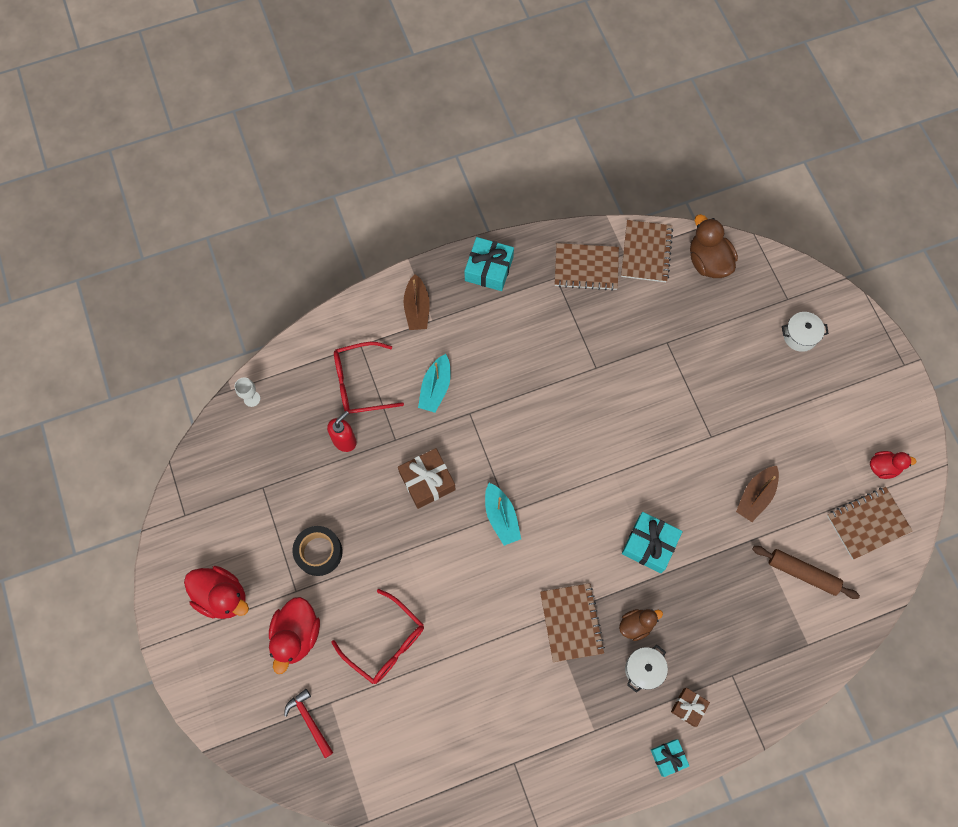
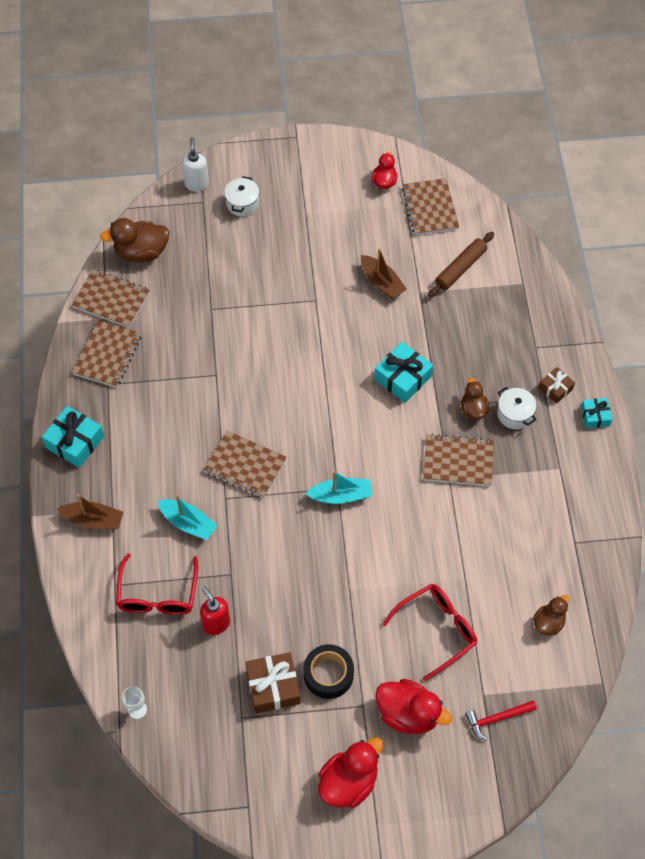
camera: 75 degrees left, 10 degrees down
(419, 753) = (548, 622): none -> brown duck
(427, 481) = (284, 554): brown gift -> brown gift (273, 686)
(507, 421) = (245, 466): none -> brown notebook
(806, 287) = (196, 184): none -> white soap dispenser

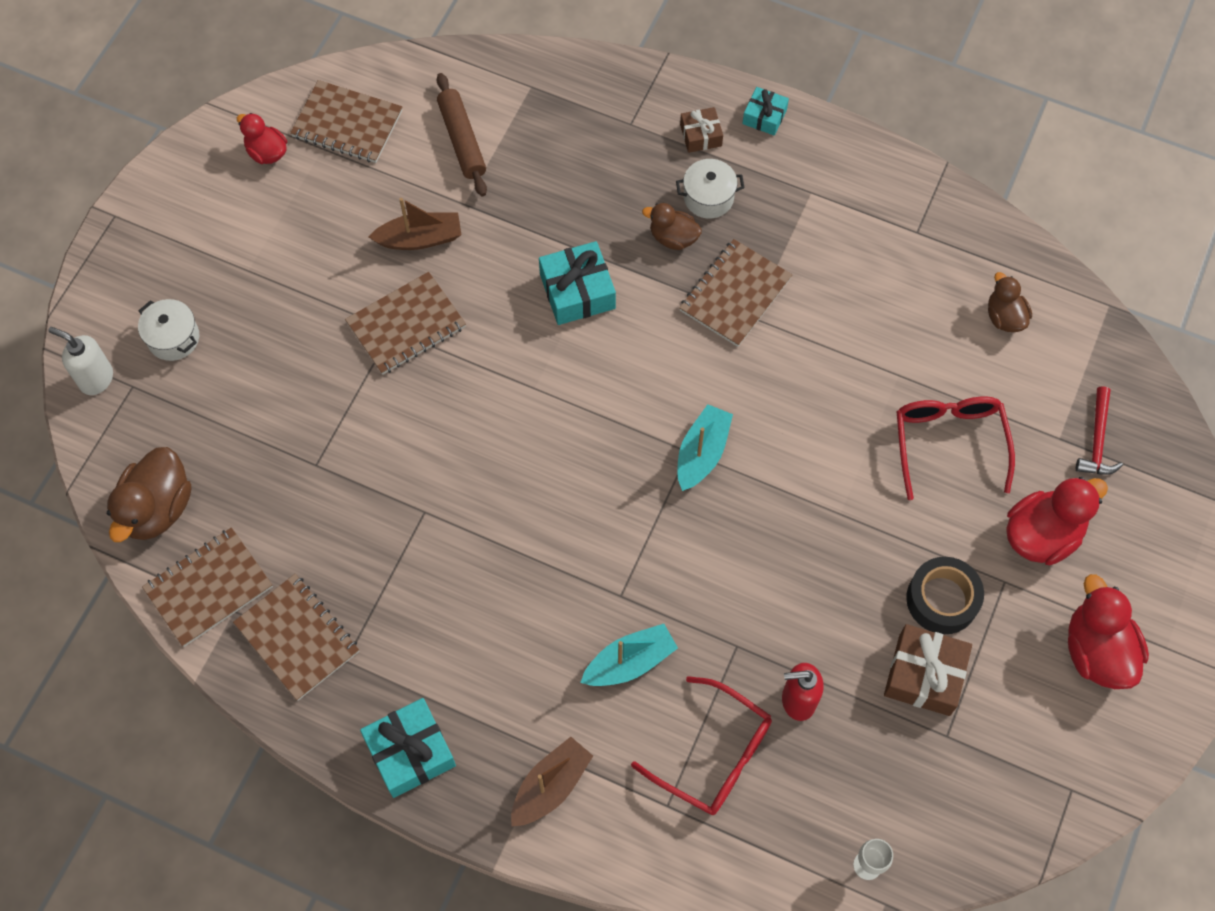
camera: 60 degrees left, 5 degrees up
(245, 466) = (587, 546): brown notebook -> brown notebook (406, 325)

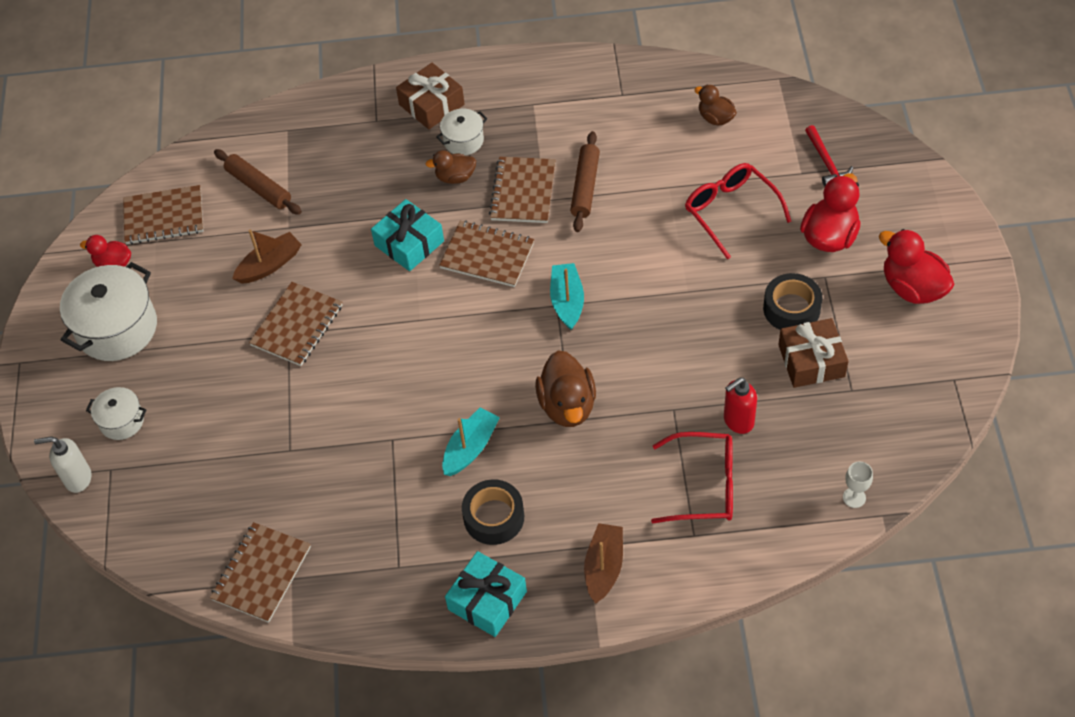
camera: 25 degrees left, 10 degrees down
(157, 508) = (185, 541): brown duck -> brown duck (567, 405)
(228, 229) = (117, 328): none -> white pot
(297, 638) = (352, 571): brown notebook -> brown notebook (487, 255)
(473, 661) = (494, 517): none -> black tape
(630, 662) = (606, 458): turquoise boat -> turquoise boat (470, 448)
(700, 135) = (431, 104): brown gift -> brown gift, size x1.68
(764, 116) = (469, 72): turquoise gift -> none
(806, 325) = (585, 187): none -> brown rolling pin

